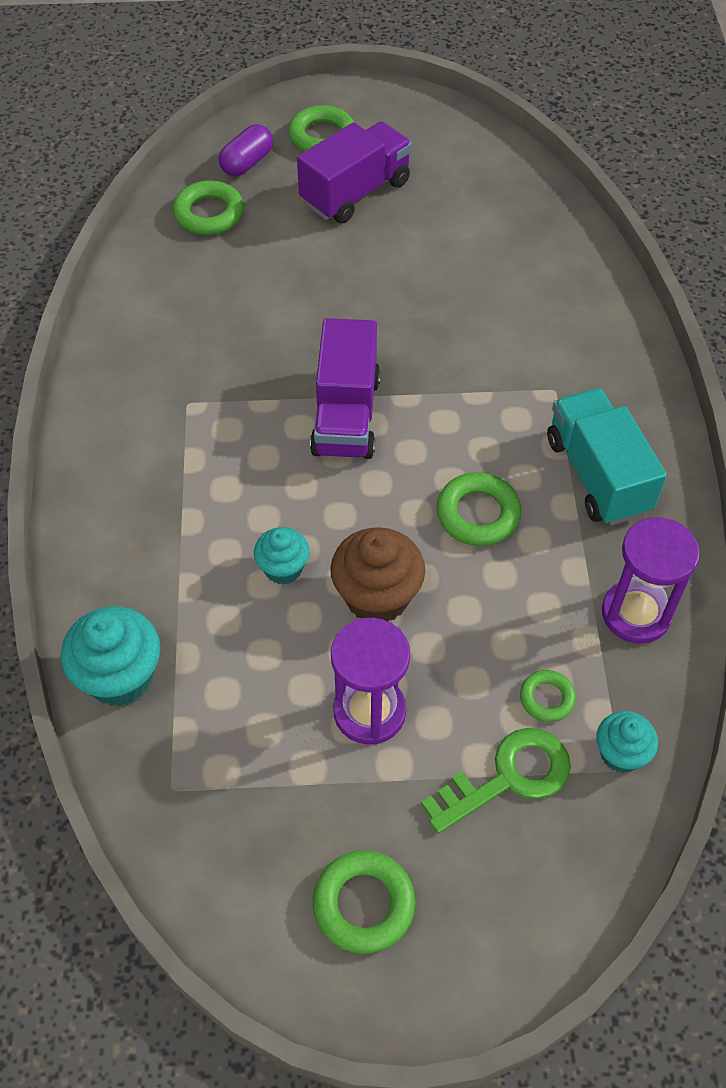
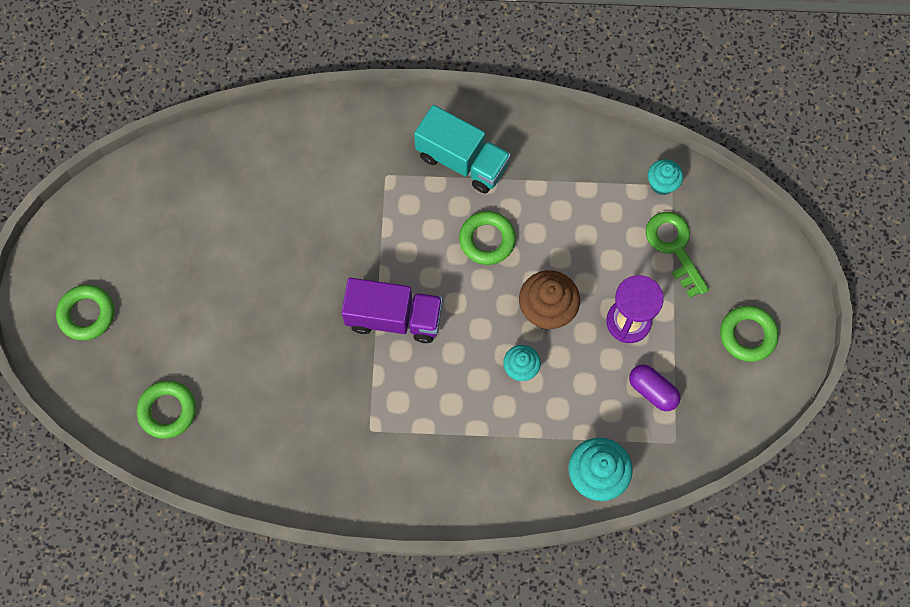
camera: 85 degrees left, 15 degrees up
(247, 163) = (109, 377): purple capsule -> purple capsule (652, 391)
(355, 192) = (161, 292): purple truck -> none
(546, 698) = (624, 218): green ring -> none
(597, 475) = (462, 161): turquoise truck -> turquoise truck turned 135 degrees counterclockwise
(636, 614) = (569, 158): purple hourglass -> none

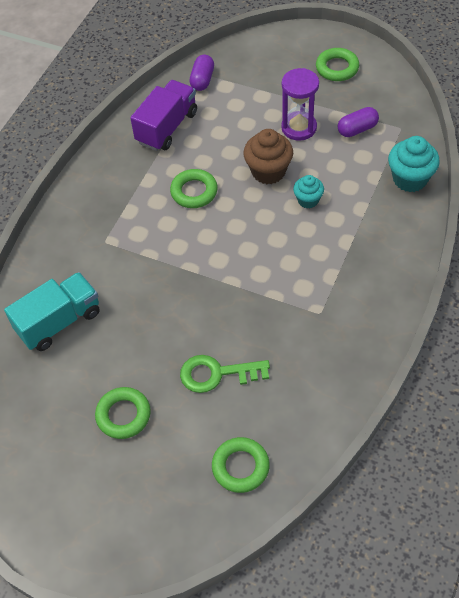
camera: 65 degrees left, 15 degrees down
(87, 314) = (114, 514): green ring -> green ring (123, 415)
(394, 318) = (230, 270): purple truck -> purple truck (167, 127)
(462, 161) = (120, 189): turquoise truck -> turquoise truck (59, 322)
(662, 184) = (202, 80): turquoise cupcake -> purple capsule
(674, 247) = (254, 87): green key -> green key (217, 374)

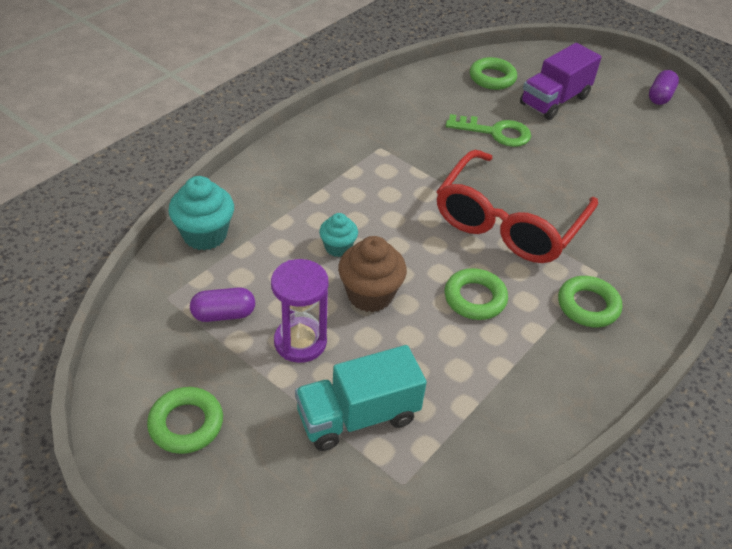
camera: 170 degrees left, 10 degrees down
(59, 322) = (651, 210): turquoise truck -> turquoise truck (358, 416)
(123, 415) = (586, 128): green ring -> green ring (588, 305)
(167, 127) = (492, 404): purple truck -> purple truck (554, 100)
(183, 266) = (508, 222): none -> red glasses
(202, 80) = (413, 477): purple capsule -> purple capsule (660, 96)

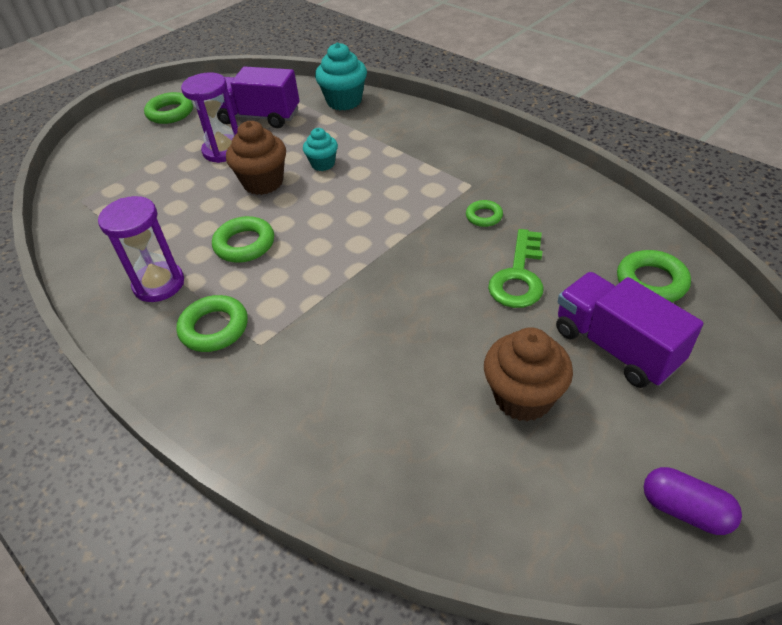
camera: 100 degrees right, 0 degrees up
(223, 314) = (259, 117): purple capsule -> purple truck
(358, 416) = (145, 179): turquoise truck -> none
(425, 144) = (484, 216): none -> green ring
(508, 222) = (349, 275): red glasses -> none
(542, 359) = (159, 284): none -> purple hourglass
(606, 141) = (523, 397): none -> brown cupcake

